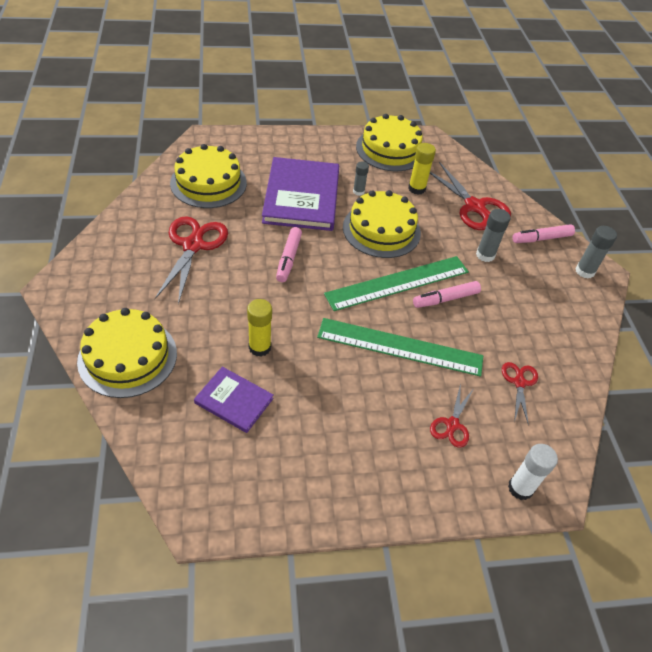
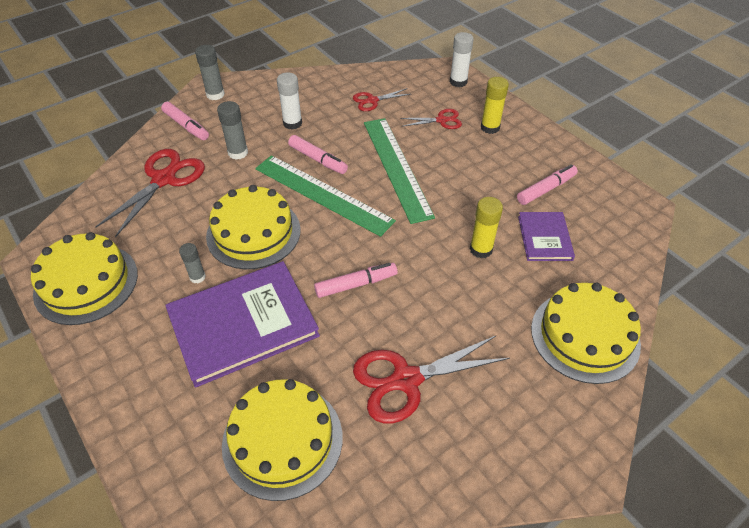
camera: 115 degrees left, 0 degrees up
(288, 447) = (546, 189): none -> pink marker
(416, 188) = (159, 231): yellow glue stick -> yellow glue stick (490, 127)
(510, 305) = (292, 123): none -> white glue stick

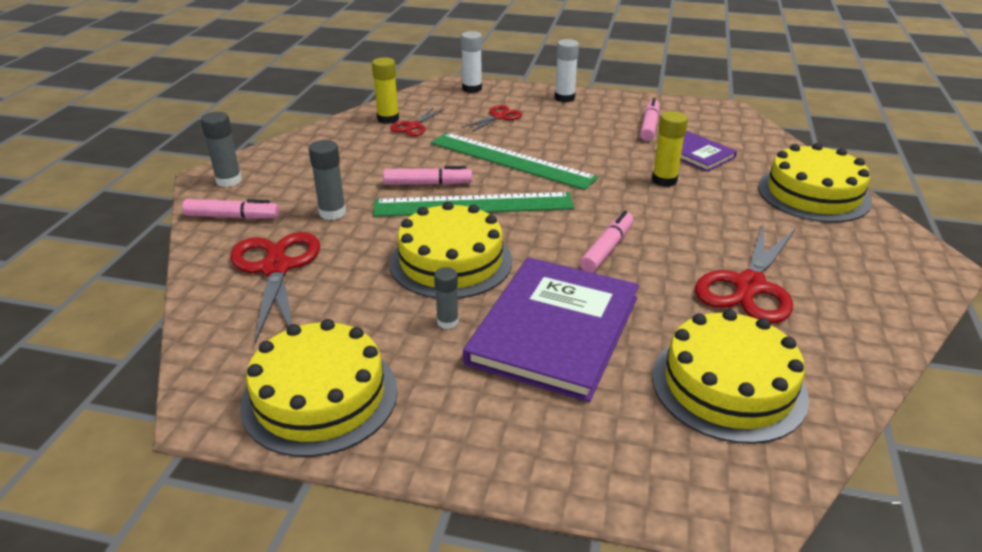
camera: 40 degrees left, 15 degrees down
(292, 123) = (357, 169): white glue stick -> white glue stick (564, 98)
(490, 127) = (546, 107): yellow glue stick -> yellow glue stick (388, 119)

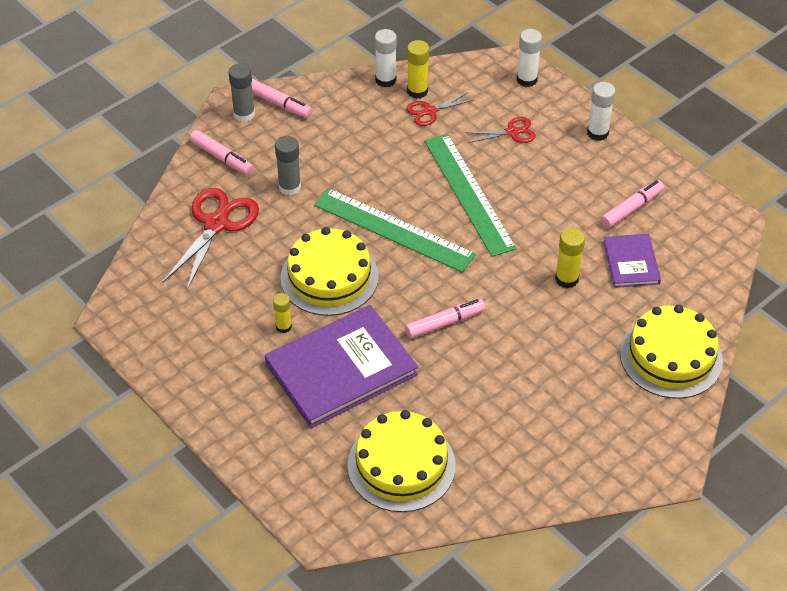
camera: 35 degrees right, 15 degrees up
(320, 397) = (172, 340): yellow cake -> none
(351, 121) = (385, 80): none -> white glue stick
(428, 184) = (380, 190): pink marker -> pink marker (279, 104)
(447, 322) = (283, 327): grey glue stick -> yellow glue stick
(749, 286) = (506, 407): red scissors -> none

